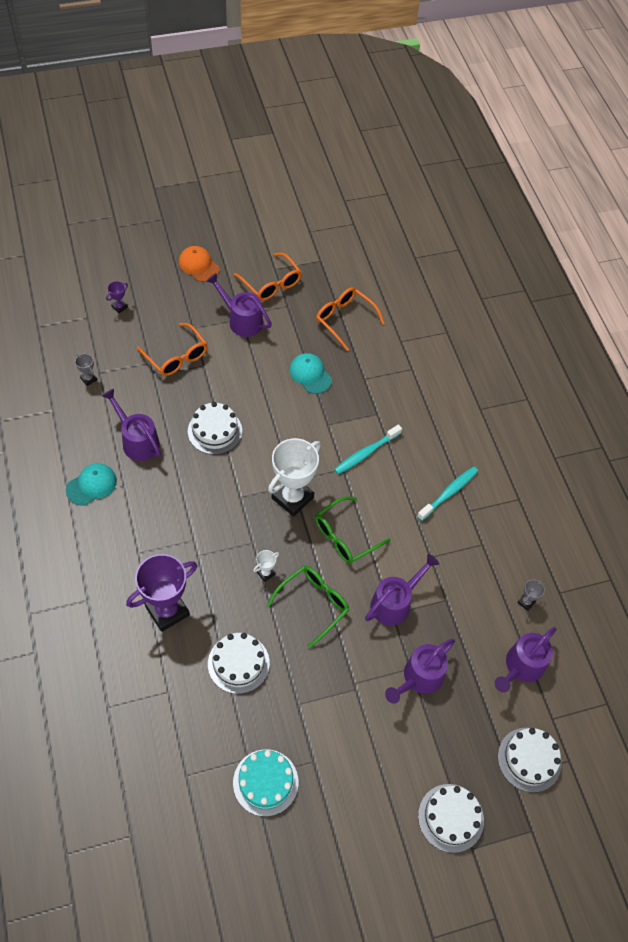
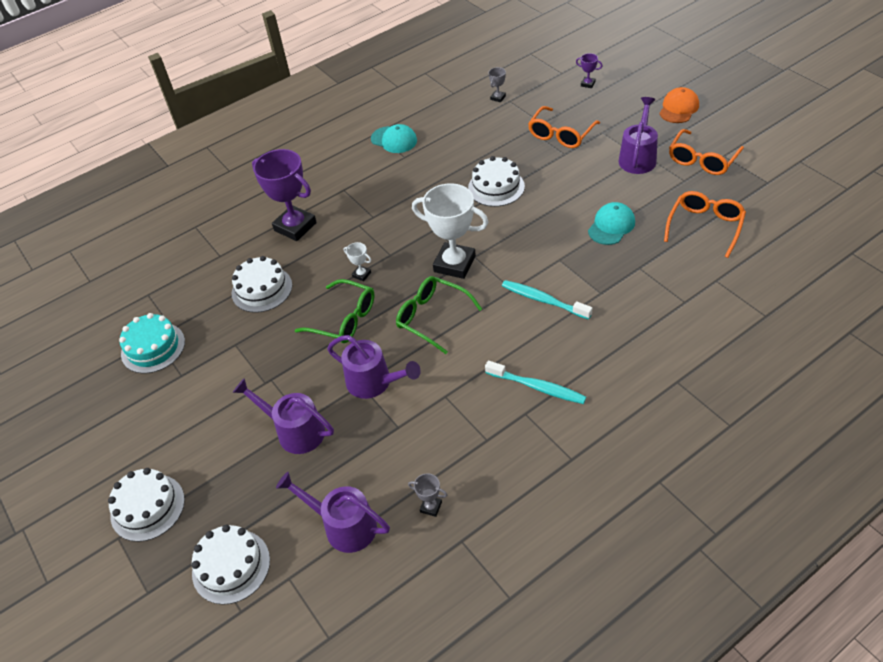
camera: 80 degrees right, 10 degrees down
(137, 440) = (454, 147): purple watering can -> none

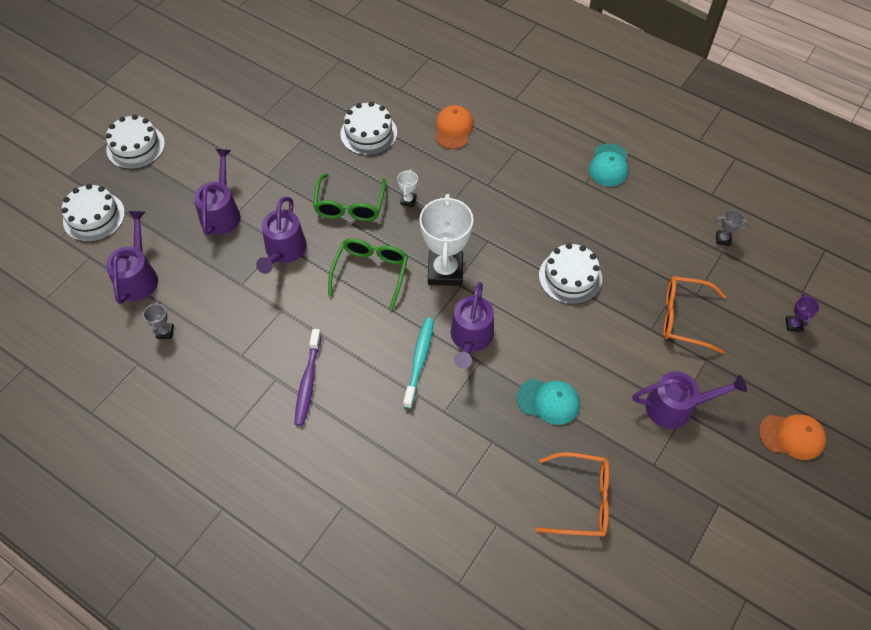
camera: 65 degrees right, 10 degrees up
(153, 348) = (285, 86): turquoise cake -> none
(295, 227) = (453, 129): purple trophy -> orange cap
(533, 261) = (470, 339): none -> purple watering can
(537, 387) = (308, 381): turquoise toothbrush -> purple toothbrush
(702, 160) = (700, 479): orange glasses -> none

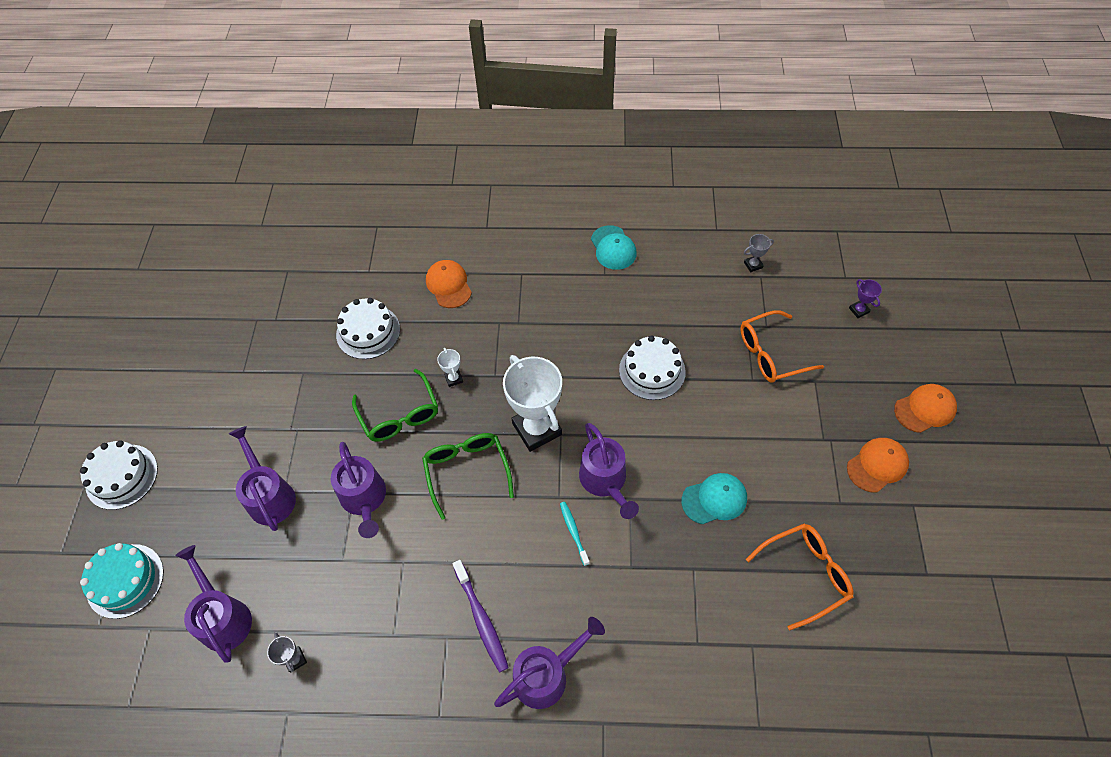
camera: 30 degrees left, 0 degrees up
(94, 217) = (125, 580): white cake -> turquoise cake
(419, 361) = (573, 532): turquoise toothbrush -> turquoise toothbrush, size x0.62
(676, 407) = (821, 438): purple watering can -> purple watering can (547, 674)
(711, 455) = (877, 465): none -> orange cap

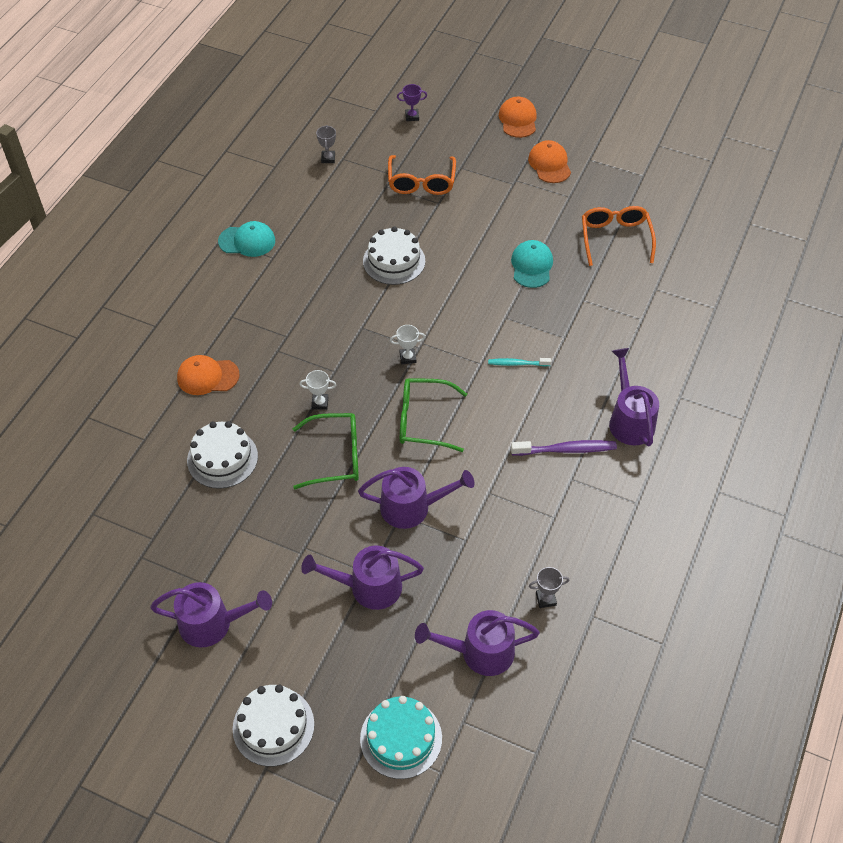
camera: 70 degrees left, 5 degrees down
(537, 429) = (407, 357): white trophy -> white trophy, size x0.42
(605, 481) = (482, 327): purple watering can -> purple watering can (213, 623)

